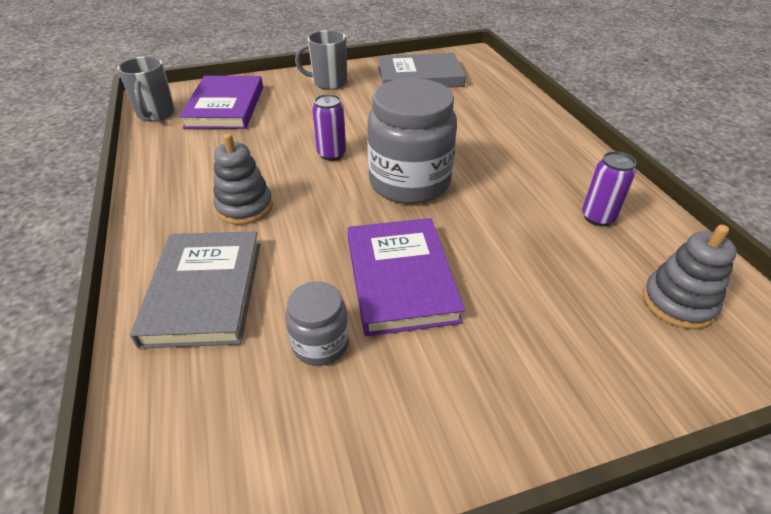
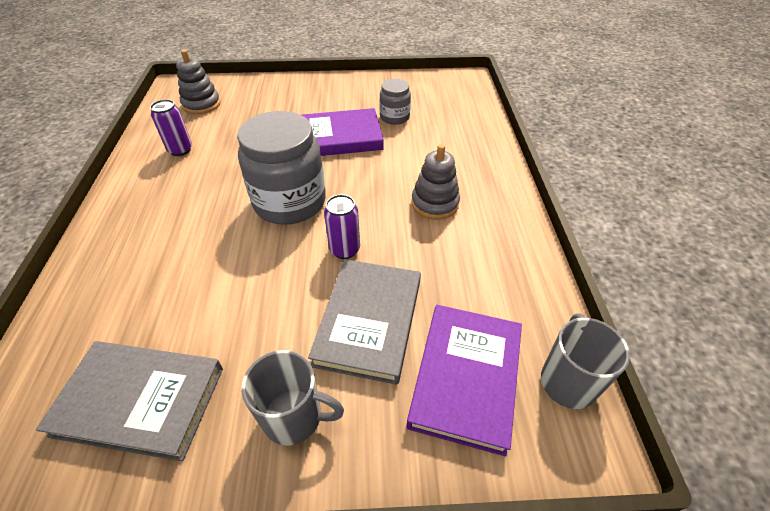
camera: 165 degrees left, 5 degrees up
(204, 291) = (459, 149): grey book -> grey book (369, 321)
(400, 278) = (338, 137): purple book -> purple book turned 75 degrees clockwise

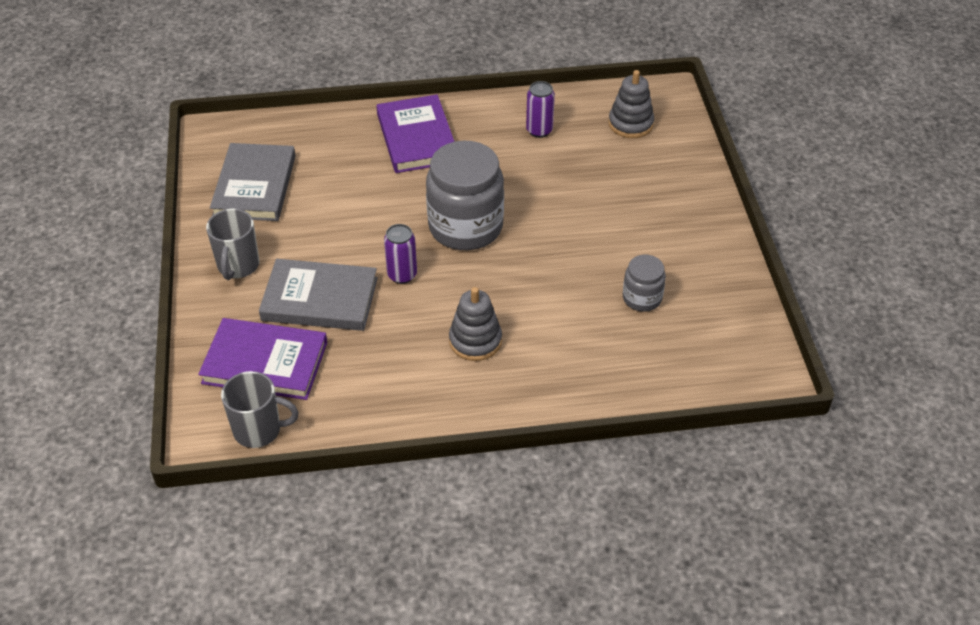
camera: 85 degrees right, 0 degrees up
(338, 137) = (586, 250): purple book -> purple book (417, 138)

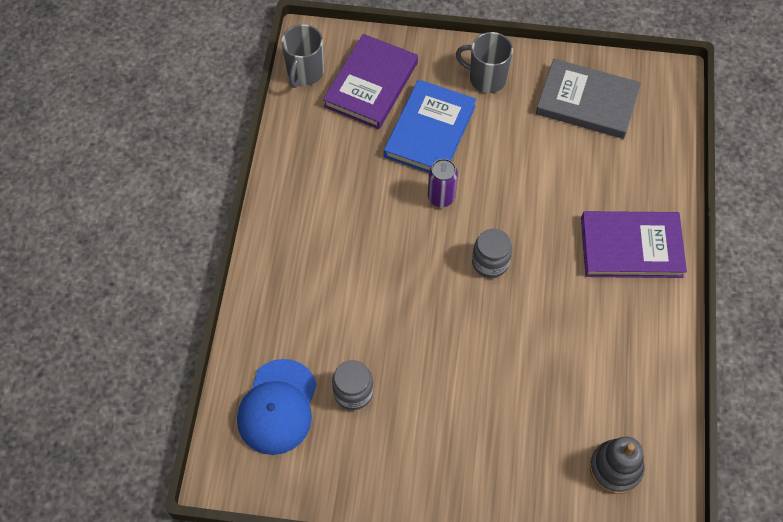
camera: 105 degrees right, 15 degrees up
(320, 299) = (430, 131): grey book -> blue book
(465, 227) = (490, 262): grey jar -> grey jar, size x0.50
(475, 341) = (345, 238): grey stacking toy -> none
(539, 130) = (621, 367): purple can -> none
(683, 351) = (277, 407): none -> blue cap

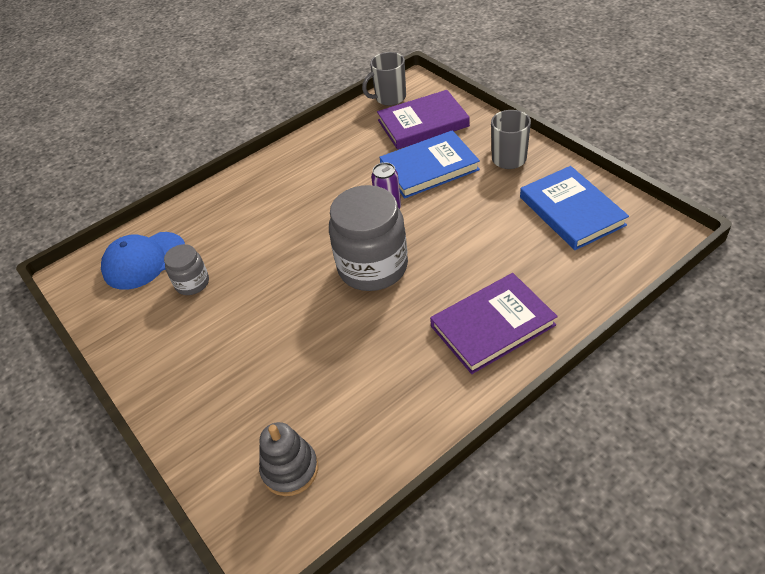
camera: 50 degrees right, 15 degrees down
(490, 262) = (372, 267): grey jar -> grey jar, size x1.98
(587, 102) = (571, 211): grey book -> blue book
(631, 247) = (492, 325): purple book -> purple book turned 75 degrees counterclockwise

